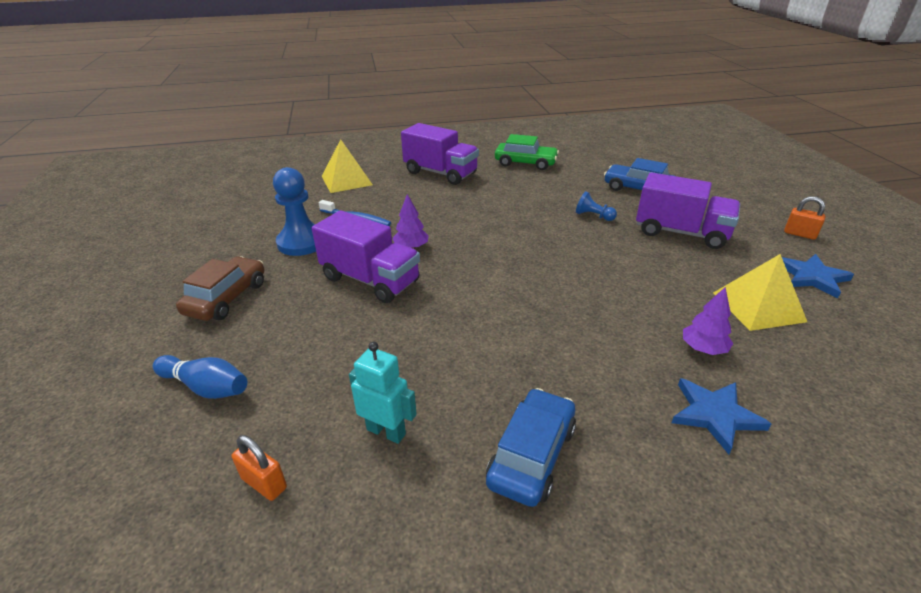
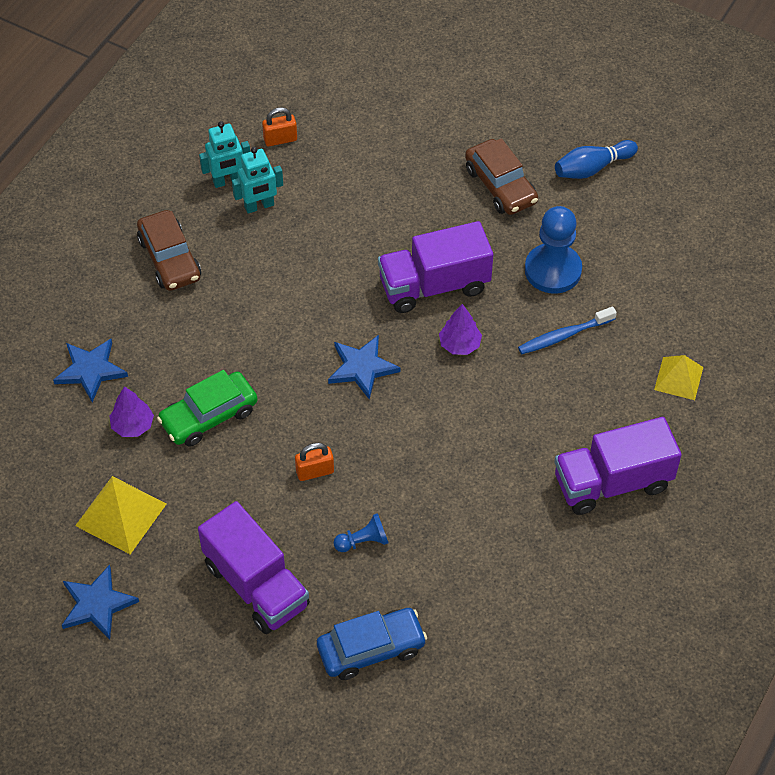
camera: 130 degrees right, 20 degrees up
(206, 387) = (393, 141): blue bowling pin -> blue bowling pin (592, 168)
(347, 180) = (678, 378): yellow pyramid -> yellow pyramid, size x0.66
(374, 487) = (227, 181): none -> turquoise robot
(484, 273) = (362, 368): none -> blue star
(525, 163) = (556, 597): green car -> green car (209, 416)
(532, 455) = (170, 259): blue car -> brown car
(681, 233) = (256, 585): purple truck -> purple truck turned 105 degrees counterclockwise
(799, 234) = (143, 689): orange padlock -> orange padlock (315, 471)

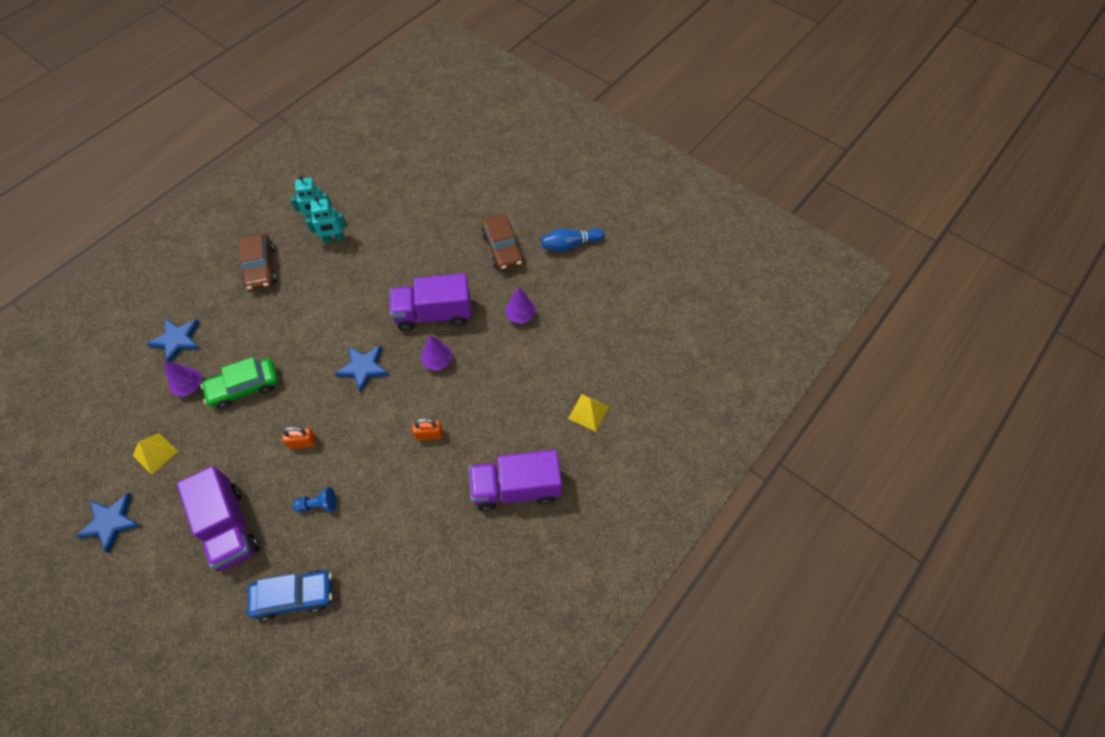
camera: 10 degrees right, 5 degrees up
(121, 514) = (155, 453): yellow pyramid -> yellow pyramid, size x0.66
(280, 139) = (364, 195): orange padlock -> orange padlock (429, 434)
(553, 270) = (520, 315): blue pawn -> purple tree
(564, 335) = (514, 366): blue toothbrush -> none

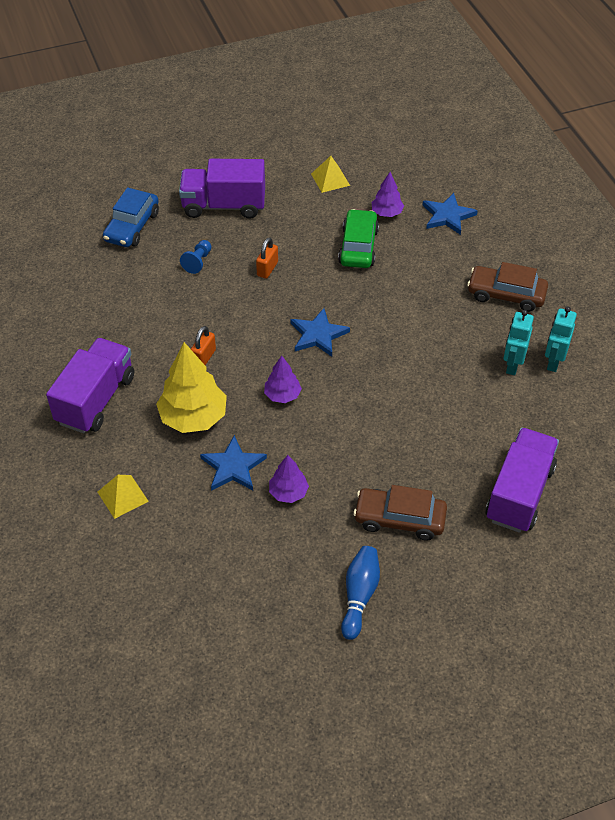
camera: 120 degrees right, 10 degrees down
(111, 522) = (284, 145): blue star -> blue star (233, 467)
(434, 314) = (345, 414): purple truck -> purple truck (519, 493)
(492, 408) = (193, 417): none -> yellow tree

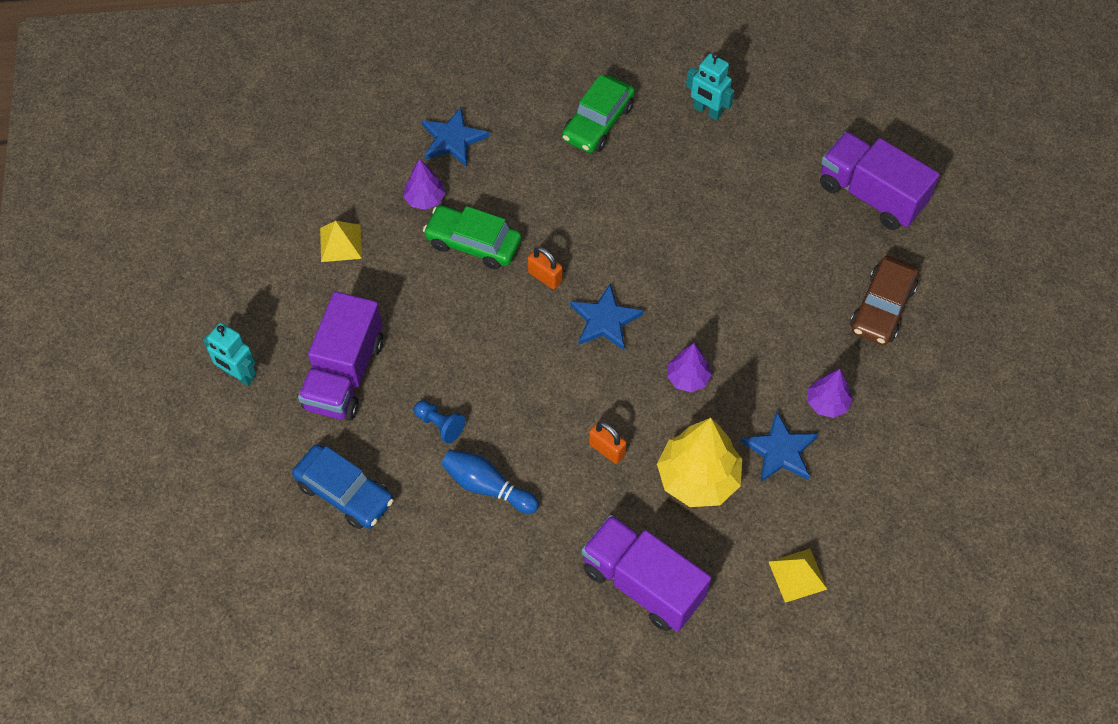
camera: 75 degrees left, 10 degrees up
(267, 269) = (479, 349): orange padlock -> orange padlock (545, 277)
(359, 596) = (968, 368): blue bowling pin -> blue bowling pin (487, 486)
(506, 295) = (598, 122): brown car -> green car
(512, 365) = (702, 148): turquoise robot -> turquoise robot (238, 375)

